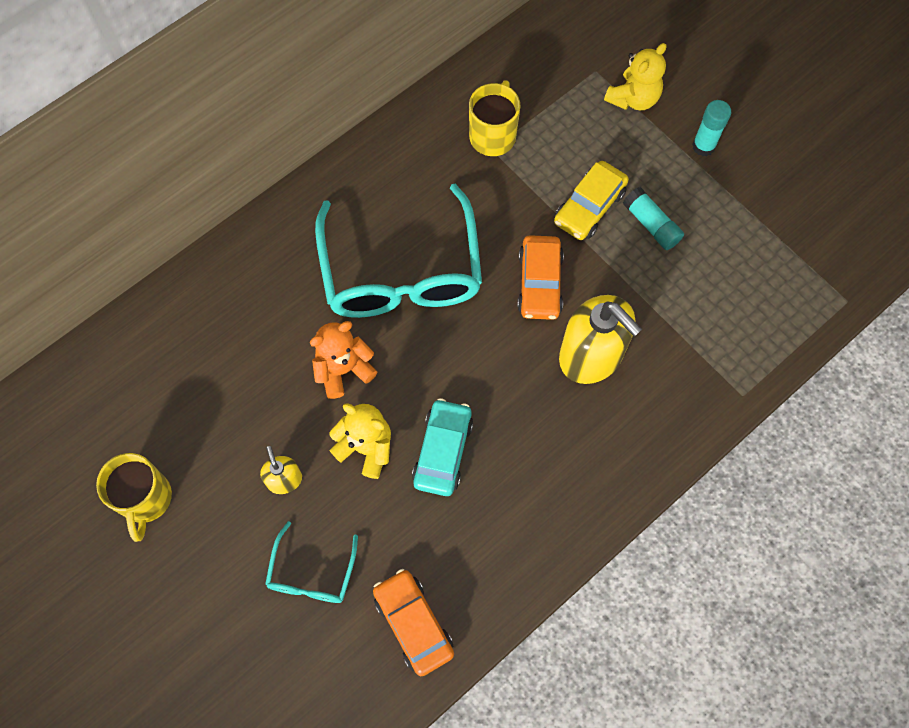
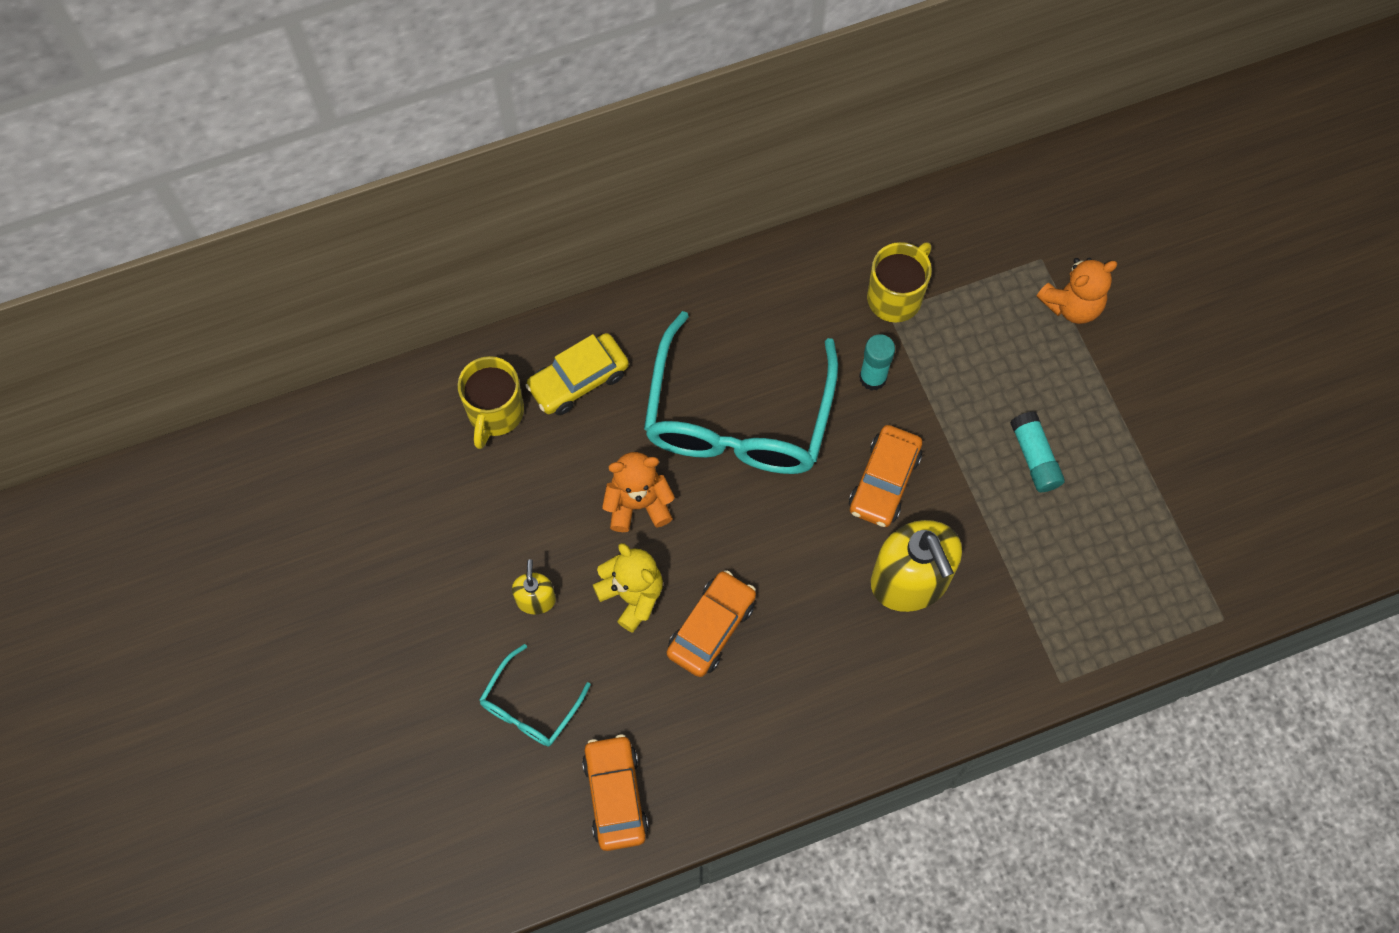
camera: 20 degrees right, 0 degrees up
(145, 499) = (388, 569): yellow mug -> yellow mug (495, 413)
(443, 451) = (711, 628): turquoise car -> orange car
(589, 207) = (972, 414): yellow car -> yellow car (578, 380)
(633, 98) = (1072, 305): yellow teddy bear -> orange teddy bear
(703, 146) = (1131, 387): turquoise glue stick -> turquoise glue stick (872, 378)

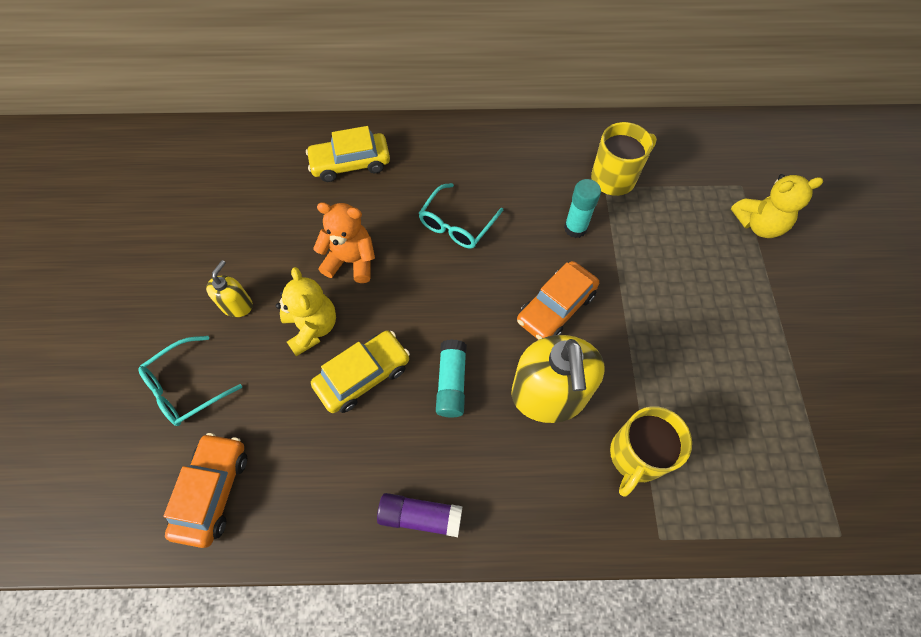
camera: 20 degrees right, 5 degrees down
(495, 413) = (280, 167): yellow mug -> yellow mug (636, 456)
(711, 628) = (363, 375): orange car -> yellow car
(738, 418) = (456, 224): turquoise glasses -> turquoise glasses, size x0.47
(829, 744) = (420, 516): none -> purple glue stick
(1034, 457) = (693, 330): turquoise glue stick -> turquoise glue stick (451, 383)
(1072, 305) = (758, 224): orange teddy bear -> yellow teddy bear

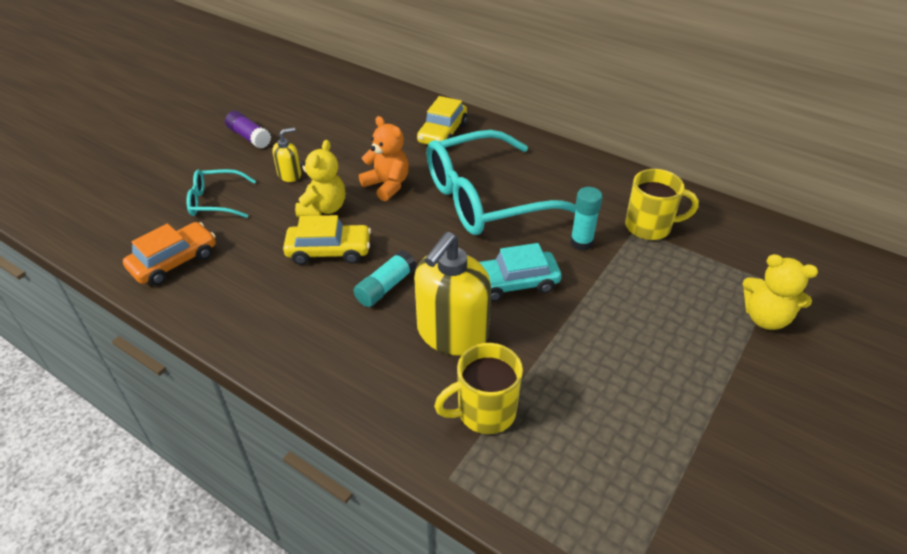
camera: 35 degrees right, 20 degrees down
(350, 164) = (442, 133): yellow car -> yellow car turned 90 degrees counterclockwise
(420, 516) = (283, 350): purple glue stick -> purple glue stick (249, 137)
(456, 224) = (485, 199): turquoise glasses -> turquoise glasses, size x2.12
(556, 307) = (514, 283): orange car -> turquoise car

